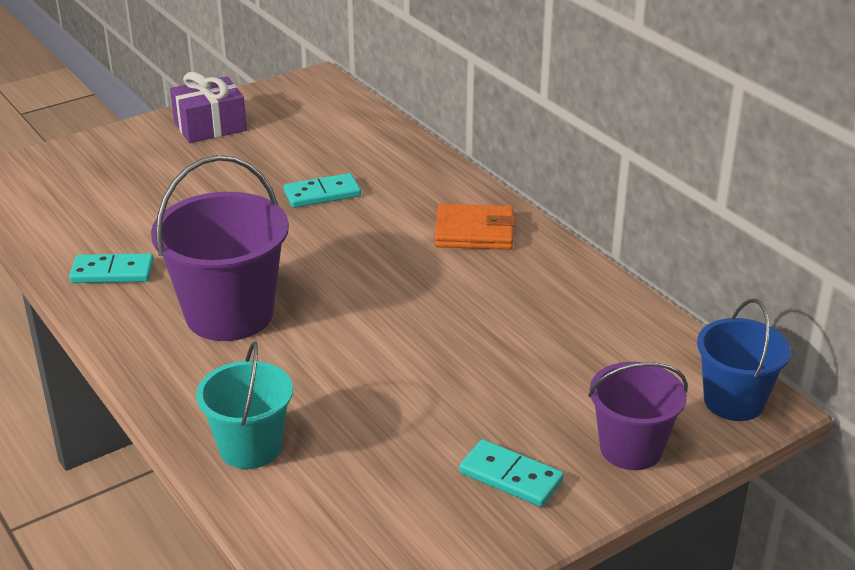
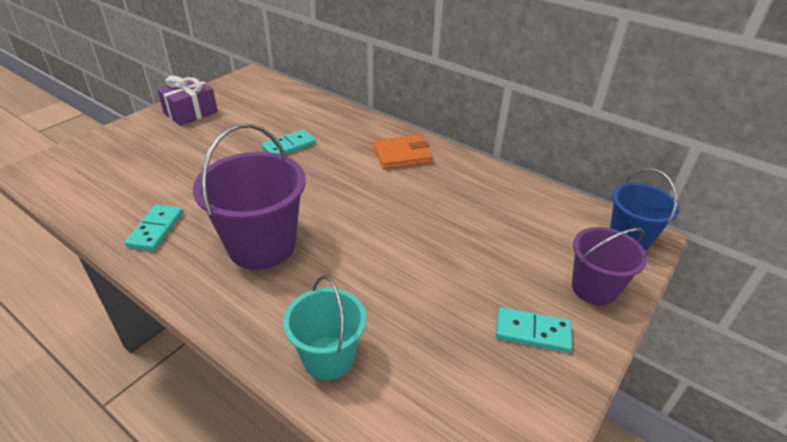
camera: 20 degrees left, 5 degrees up
(112, 272) = (155, 229): turquoise domino -> turquoise domino turned 60 degrees counterclockwise

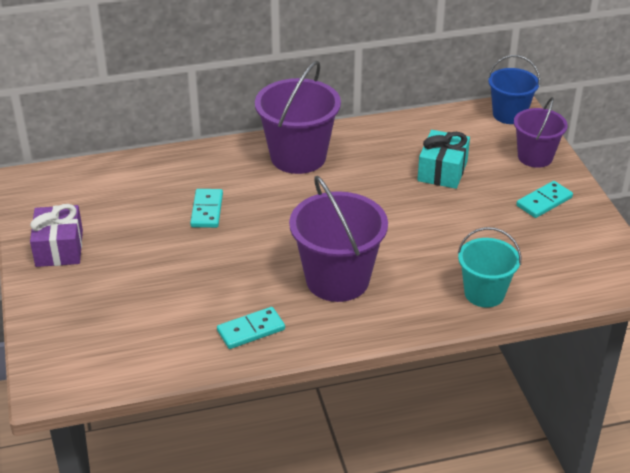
camera: 50 degrees left, 0 degrees up
(155, 229) = (251, 330): turquoise domino -> turquoise domino turned 75 degrees counterclockwise
(402, 155) = (298, 157): orange wallet -> purple bucket
(485, 236) = (442, 171): none -> turquoise gift

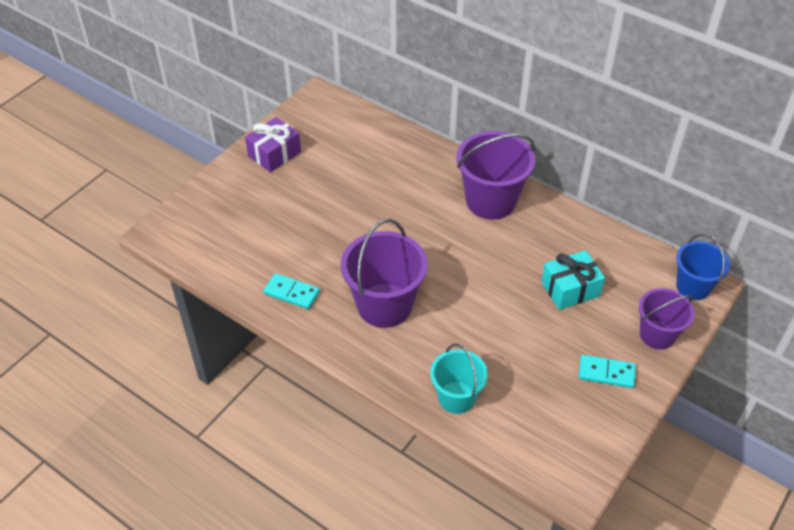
camera: 50 degrees right, 10 degrees up
(207, 210) = (382, 194): turquoise domino -> none

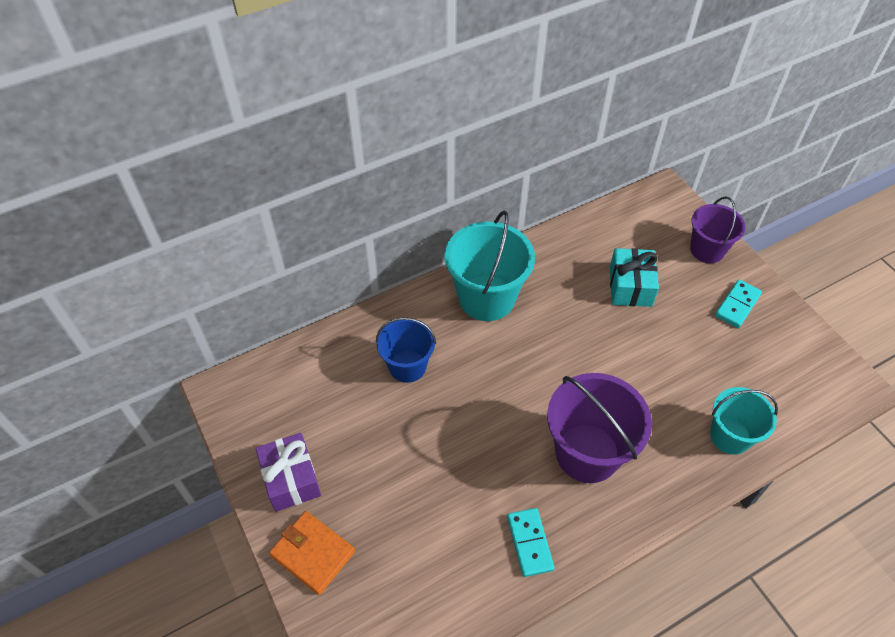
camera: 65 degrees left, 5 degrees up
(228, 184) = (313, 553): none -> orange wallet
(291, 293) = (530, 543): turquoise domino -> turquoise domino turned 60 degrees counterclockwise
(491, 201) = (486, 298): purple bucket -> turquoise bucket
(693, 286) = (663, 201): blue bucket -> blue bucket (407, 366)

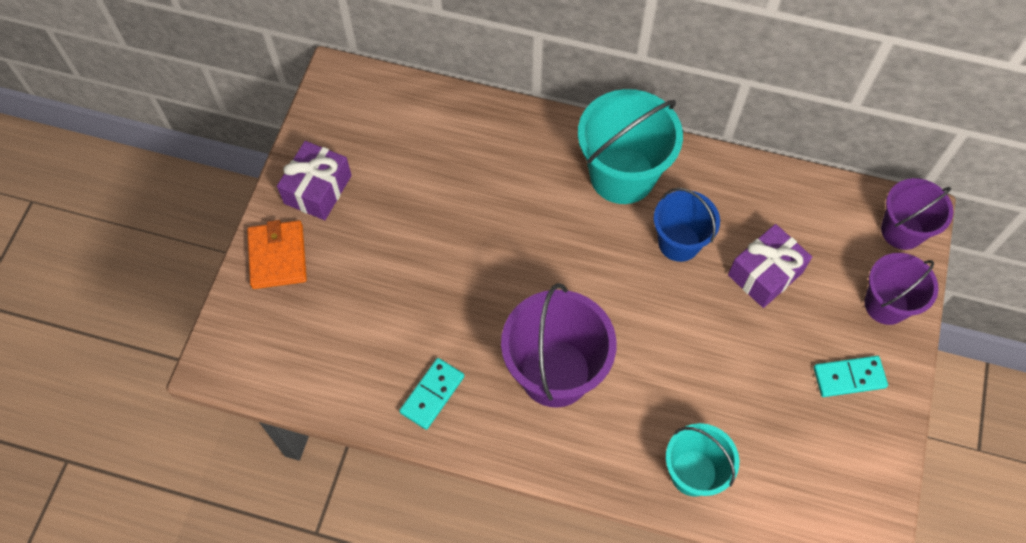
camera: 45 degrees right, 10 degrees up
(407, 366) = (493, 177): blue bucket -> blue bucket (679, 242)
(630, 286) = (765, 274): turquoise gift -> purple gift
(668, 205) = (902, 230): none -> purple bucket

